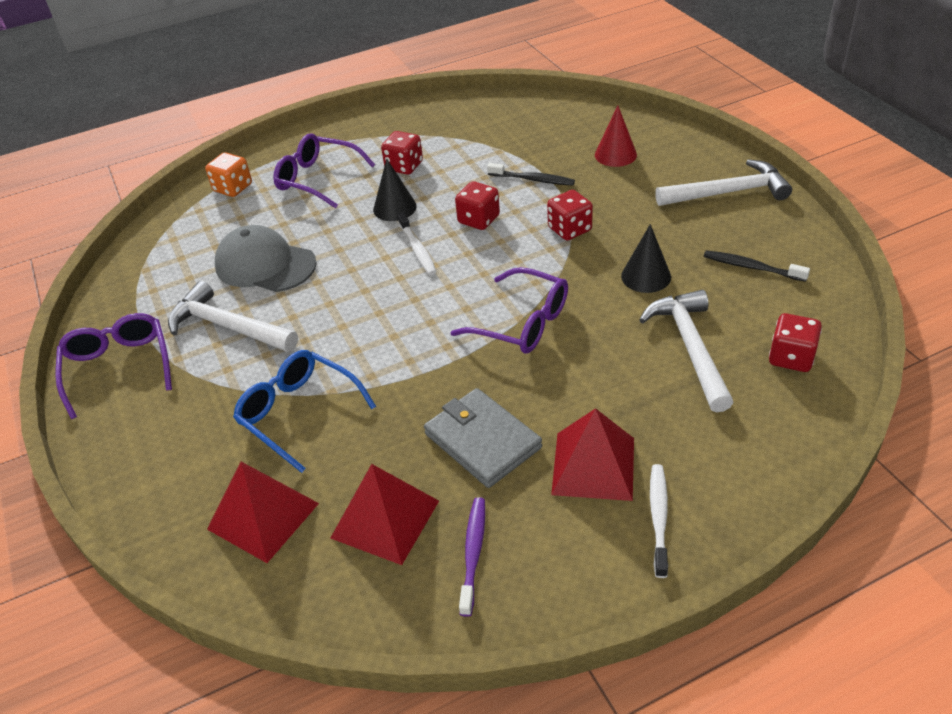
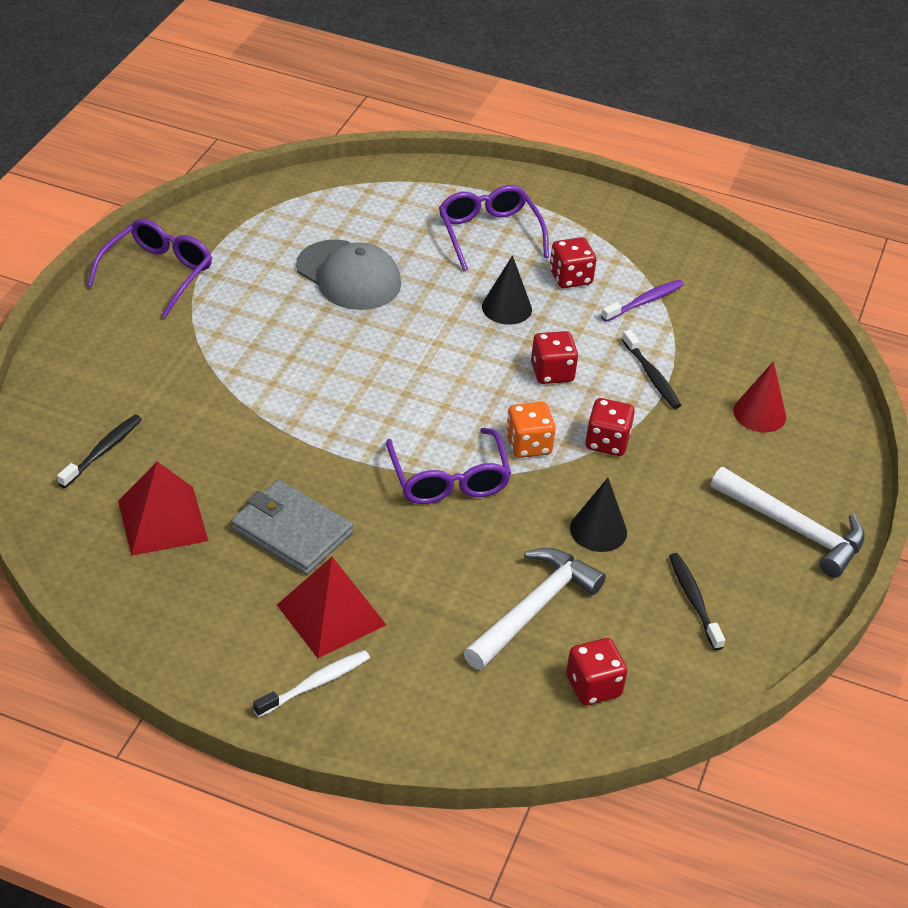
camera: 40 degrees right, 0 degrees up
(228, 326) = (259, 303): white hammer -> none
(233, 188) = (418, 190): orange dice -> orange dice (528, 445)
(263, 516) = (103, 451): red pyramid -> black toothbrush
(265, 265) = (349, 276): grey cap -> grey cap turned 150 degrees clockwise
(298, 413) = (213, 405): blue glasses -> none
(417, 249) = (469, 356): white toothbrush -> none
(473, 553) = (178, 590): purple toothbrush -> purple toothbrush (644, 301)
(482, 440) = (292, 531): grey wallet -> grey wallet turned 60 degrees counterclockwise

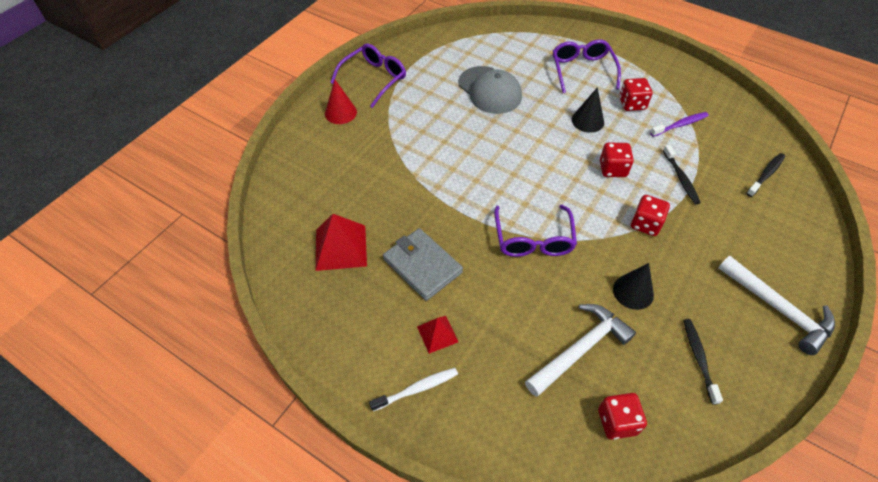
camera: 15 degrees right, 10 degrees up
(103, 451) = (314, 193): black toothbrush -> black toothbrush (766, 175)
(331, 614) = (437, 334): red pyramid -> red pyramid, size x0.58
(528, 445) = (590, 220): orange dice -> none
(759, 413) = (756, 214): red cone -> red cone (340, 112)

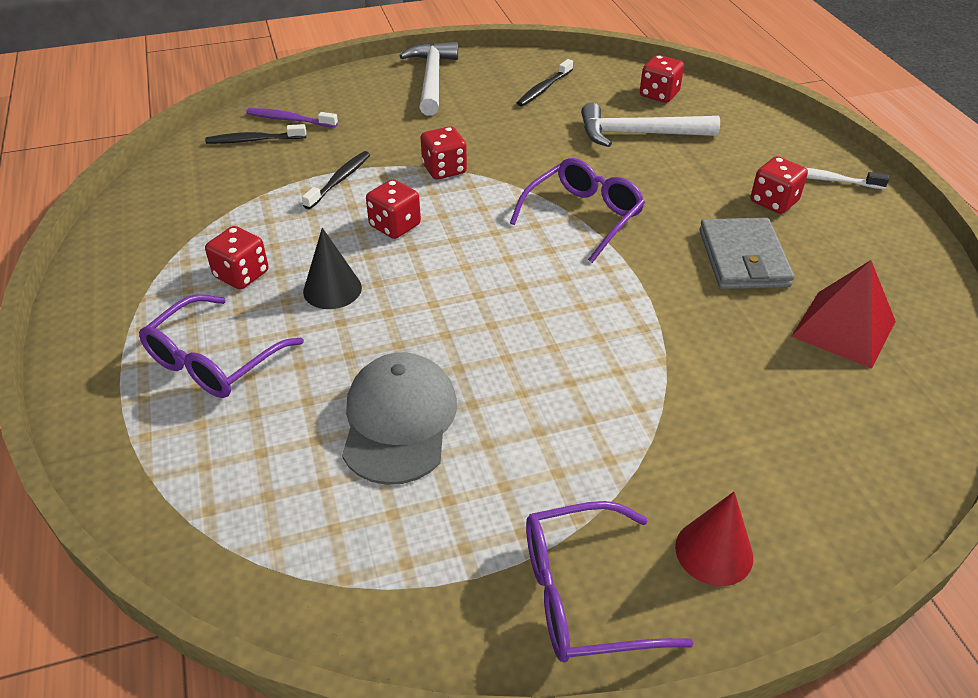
camera: 140 degrees left, 10 degrees down
(437, 334) = (774, 202): red pyramid -> red dice
(633, 291) = (537, 139): black cone -> none
(680, 125) = (237, 221): purple toothbrush -> purple toothbrush (290, 120)

